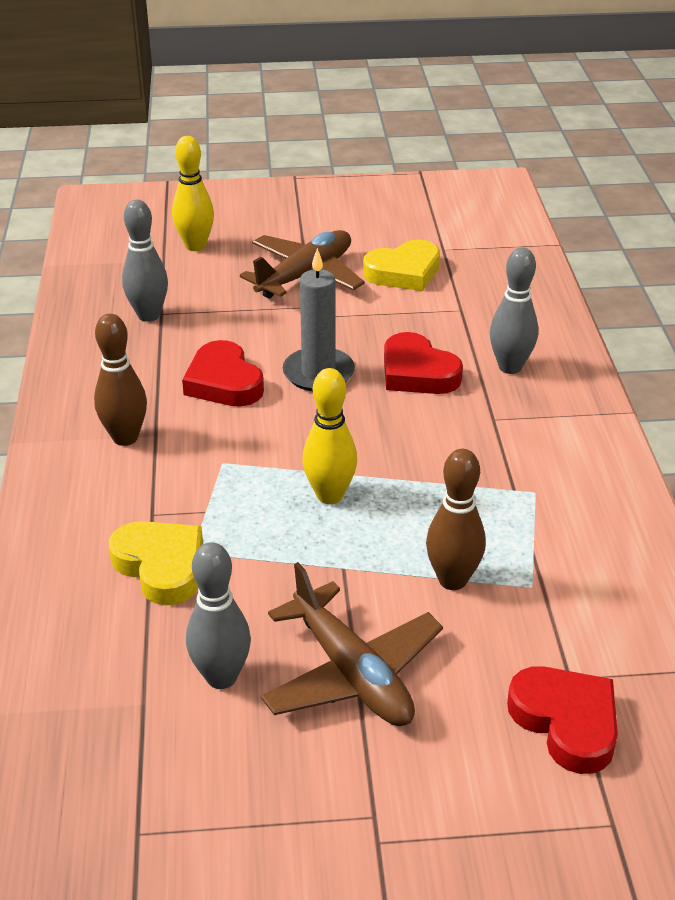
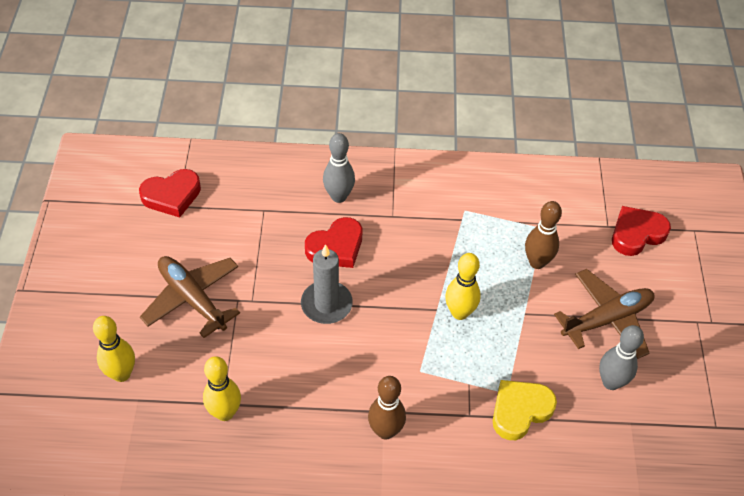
camera: 85 degrees left, 15 degrees up
(148, 315) = (225, 413): grey bowling pin -> yellow bowling pin
(224, 382) = (327, 364): red heart -> red heart (172, 196)
(404, 272) = (205, 235): yellow heart -> none

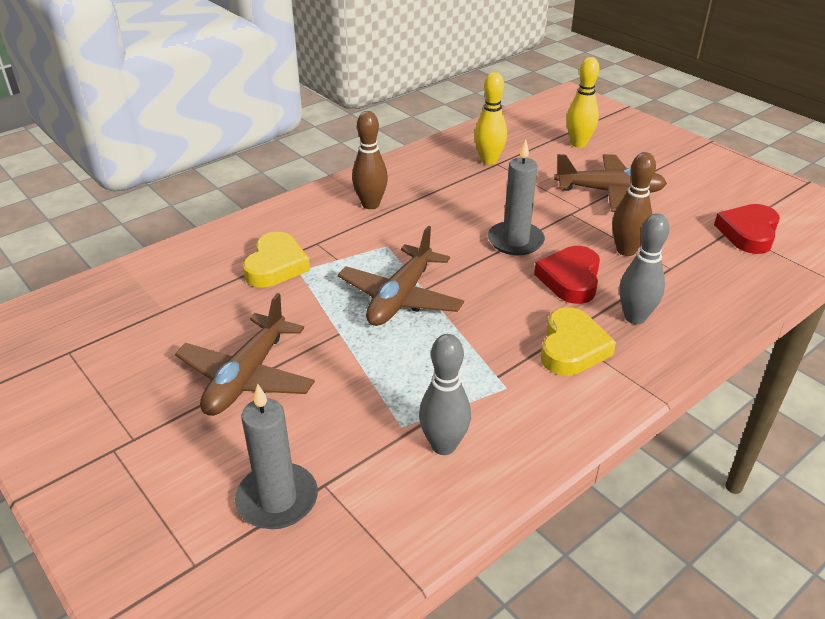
camera: 140 degrees right, 15 degrees down
(400, 205) = (572, 348): none -> yellow heart
(459, 312) = (400, 298): yellow bowling pin -> brown plane
(537, 262) = (372, 385): brown bowling pin -> brown bowling pin (626, 250)
(611, 382) = (204, 327): grey bowling pin -> grey bowling pin (443, 445)
(636, 234) = (277, 499): red heart -> grey candle

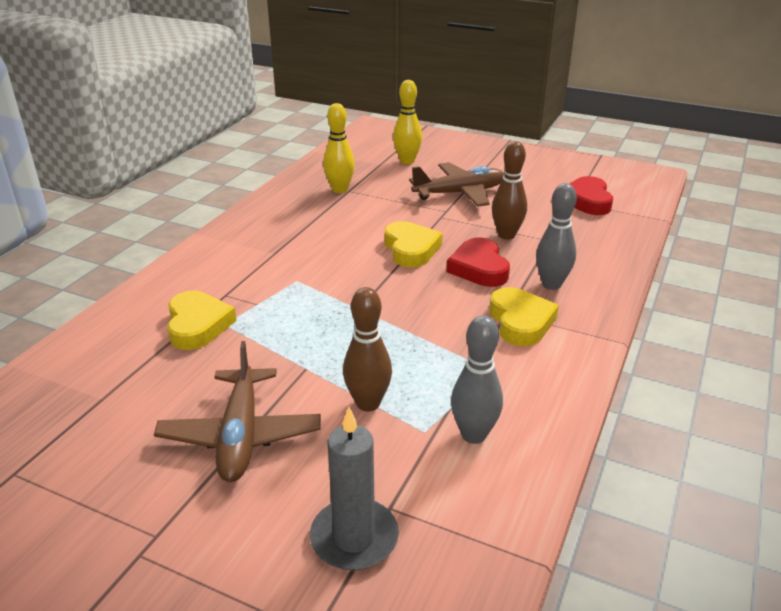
camera: 25 degrees left, 5 degrees down
(370, 204) = (255, 249): brown bowling pin -> brown bowling pin (368, 403)
(400, 298) = (343, 321): brown plane -> none
(515, 241) = (411, 249): grey candle -> yellow heart

